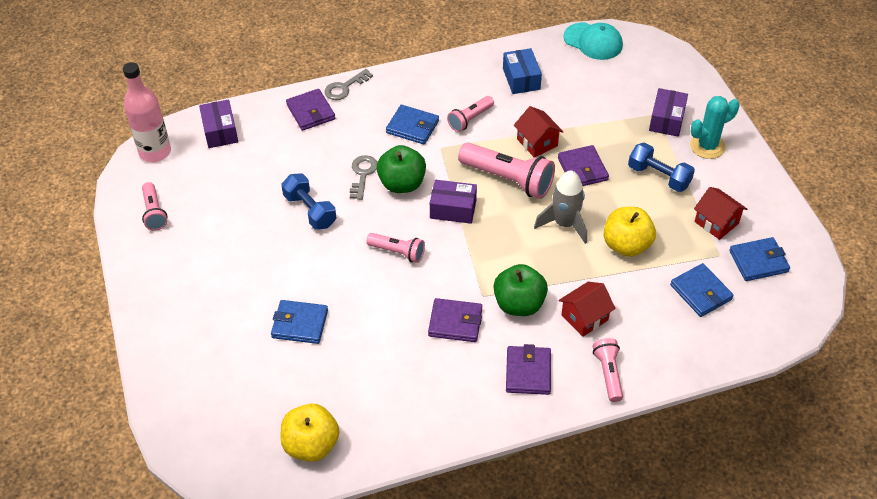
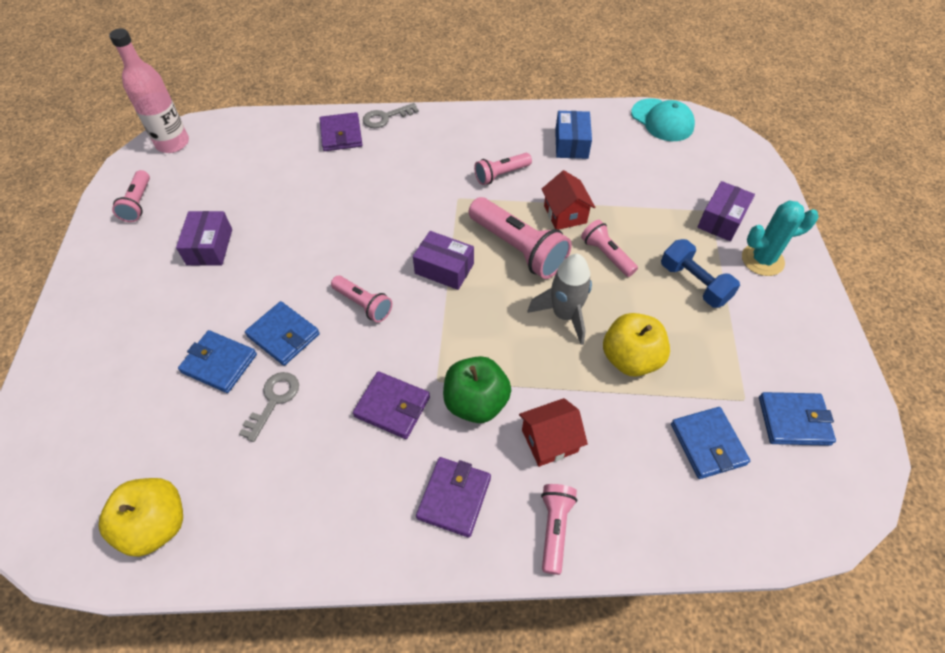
camera: 15 degrees right, 5 degrees up
(220, 131) = (244, 136): purple box -> purple box (209, 247)
(310, 210) = (292, 236): blue dumbbell -> none
(362, 174) = (364, 209): grey key -> grey key (273, 401)
(402, 184) = (401, 228): green apple -> none
(412, 127) = (437, 170): blue wallet -> blue wallet (283, 335)
(582, 169) = (606, 255): purple wallet -> pink flashlight
(716, 222) = (750, 356): red house -> none

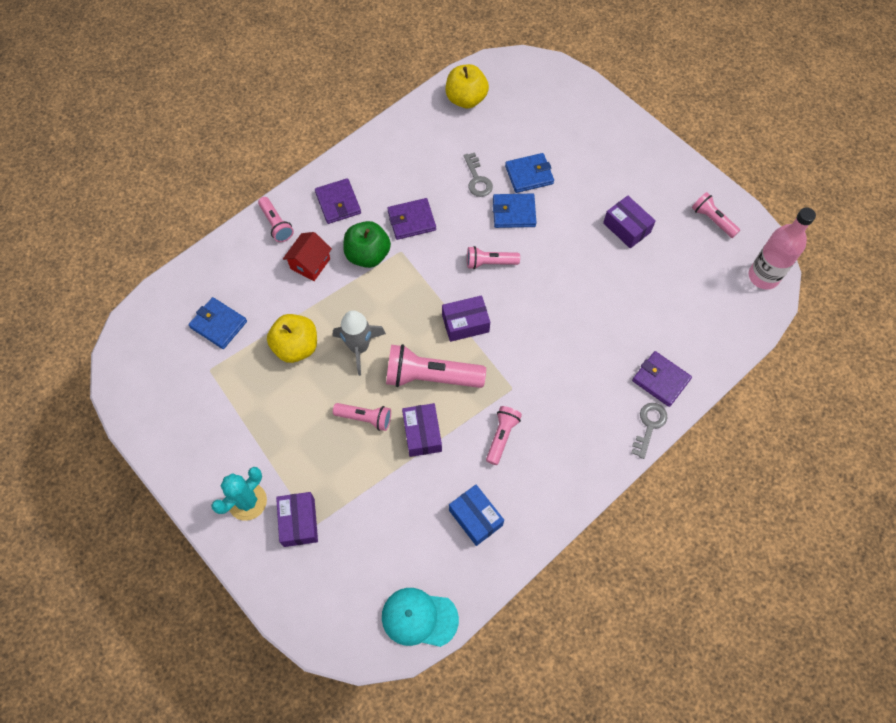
camera: 140 degrees right, 10 degrees up
(565, 214) = (422, 434): red house -> purple box
(694, 283) = (287, 439): blue dumbbell -> none
(794, 420) = (172, 376): blue wallet -> none

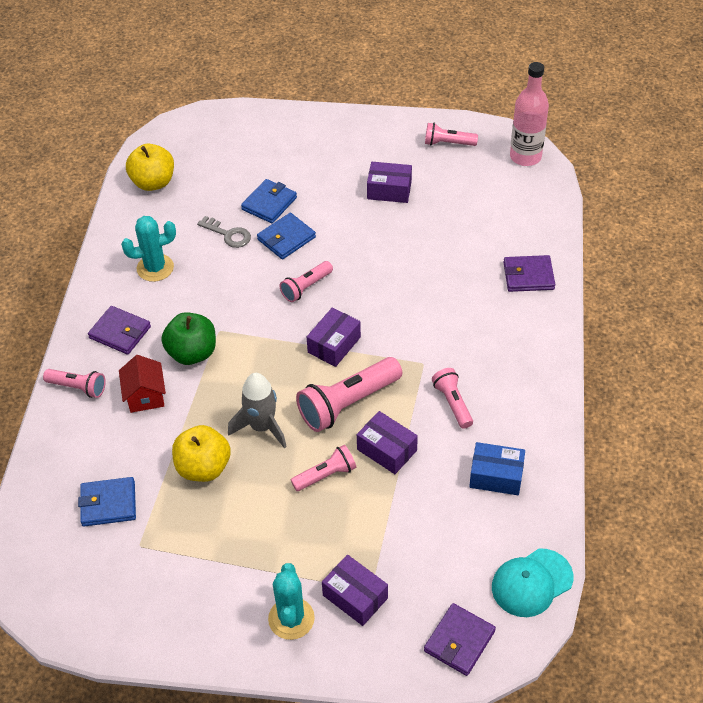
camera: 40 degrees left, 15 degrees down
(405, 169) = (155, 268): none -> turquoise cactus
(411, 220) = (203, 301): purple wallet -> purple wallet (459, 641)
(649, 426) = (554, 313): grey key -> none

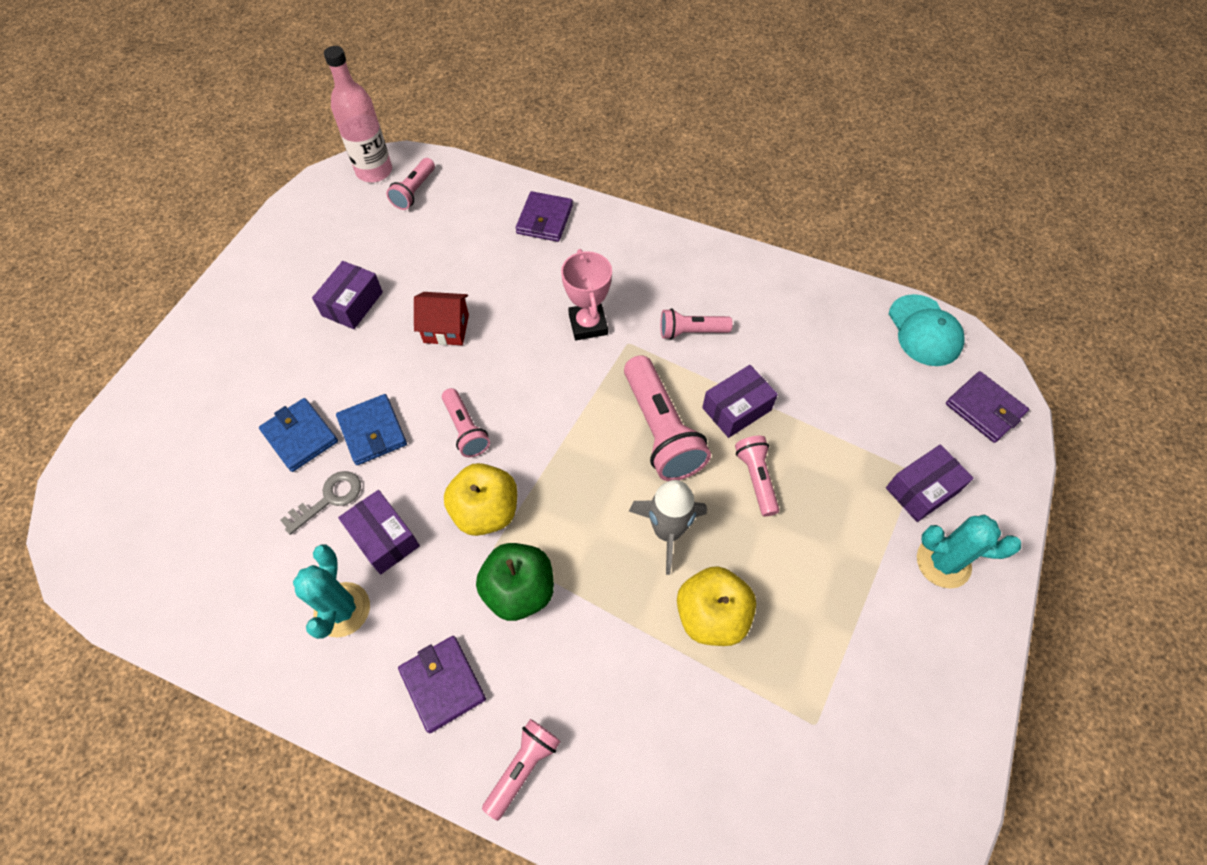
camera: 75 degrees left, 10 degrees up
(108, 504) = (740, 756): blue wallet -> none
(120, 332) = (443, 684): purple wallet -> purple wallet turned 75 degrees counterclockwise
(145, 396) = (571, 669): red house -> red house (446, 328)
(153, 182) = (169, 578): yellow apple -> yellow apple (486, 511)
(334, 345) = (568, 422): purple box -> purple box (384, 538)
(430, 333) = (588, 324): none -> pink trophy
(448, 143) = (311, 229): pink flashlight -> pink flashlight (414, 191)
(496, 476) = (794, 322): blue box -> none

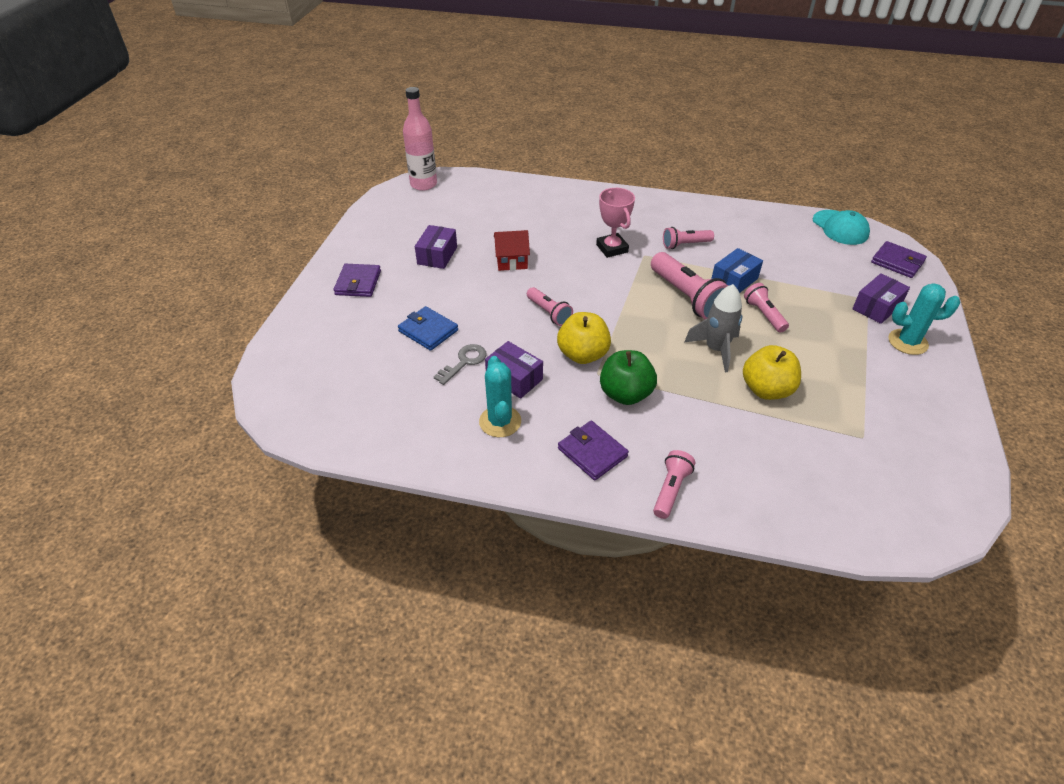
camera: 10 degrees left, 15 degrees down
(372, 431) = (481, 322): blue wallet -> none
(414, 191) = (457, 192): pink flashlight -> none
(544, 219) = (557, 198): purple wallet -> purple wallet (358, 283)
(736, 409) = (734, 280): purple box -> blue box

